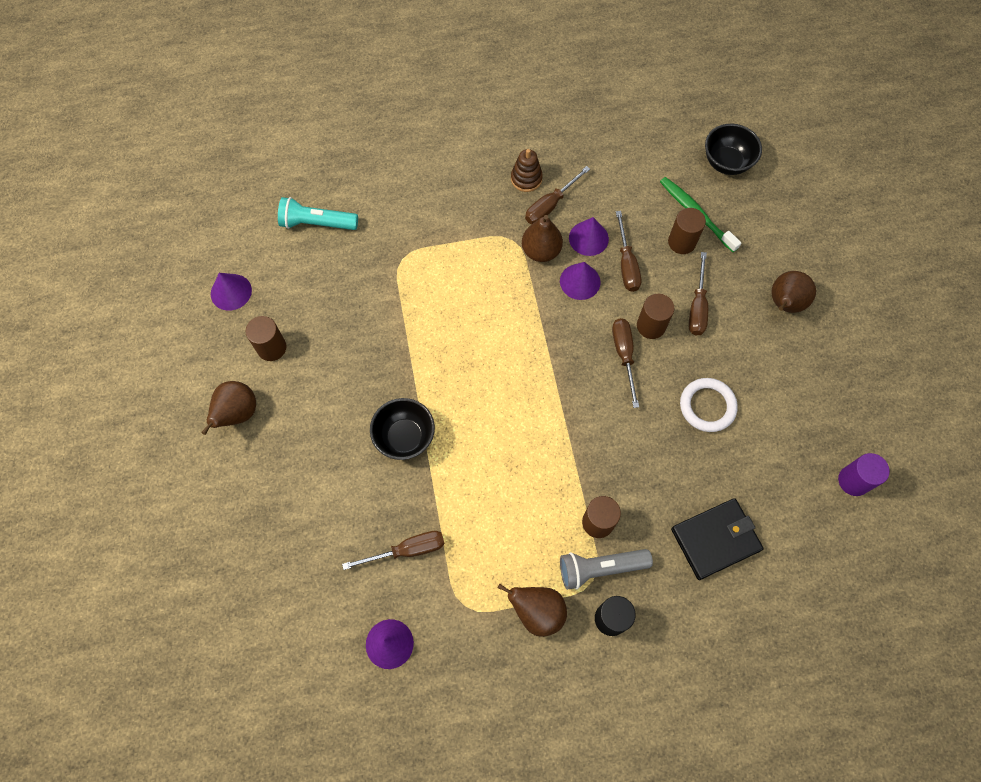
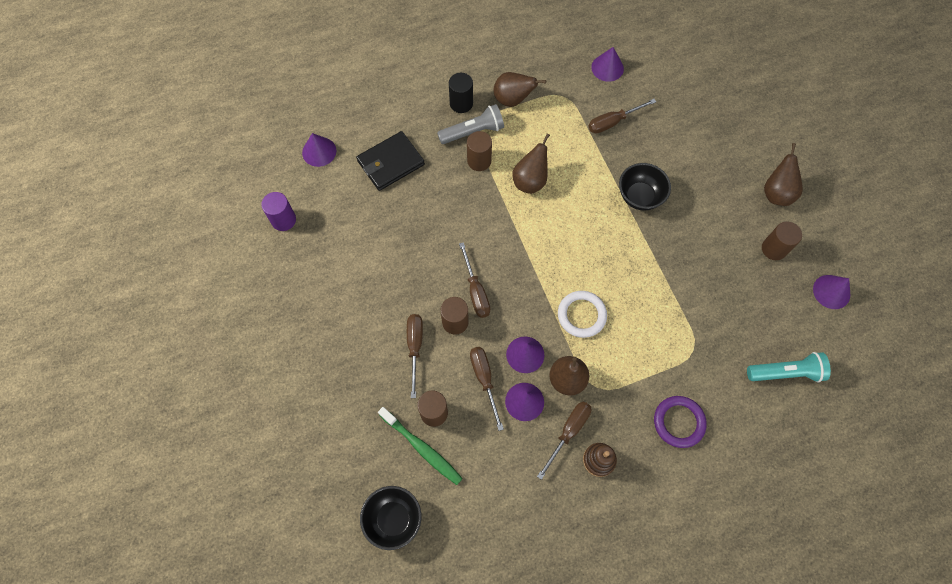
camera: 170 degrees right, 0 degrees up
(440, 197) = (678, 422): none -> purple ring
(707, 406) = (401, 259): white ring -> white ring (581, 315)
(784, 304) = (335, 363): brown pear -> brown pear (530, 181)
(812, 574) = (319, 151): none -> purple cone

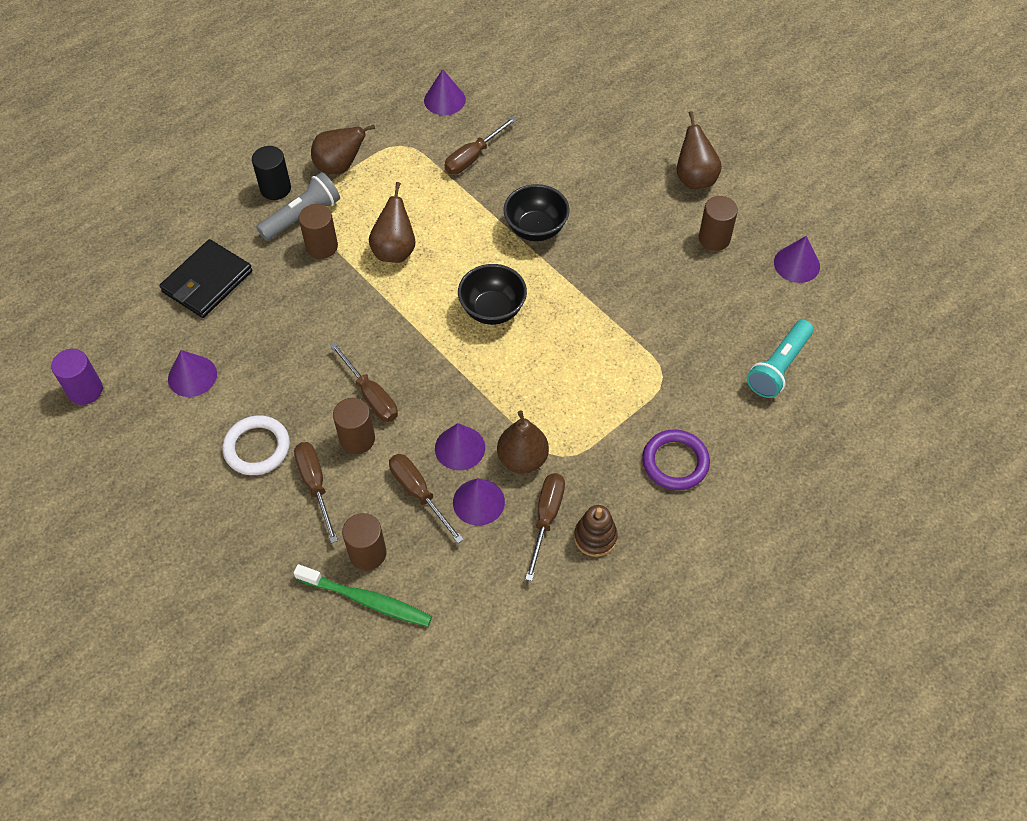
camera: 20 degrees left, 10 degrees down
(319, 151) = (106, 296): purple cone -> purple cone (192, 376)
(393, 519) = (359, 697): black bowl -> black bowl (492, 310)
(581, 315) = (513, 381): white ring -> white ring (257, 448)
(786, 372) = (778, 367): turquoise flashlight -> turquoise flashlight turned 150 degrees clockwise

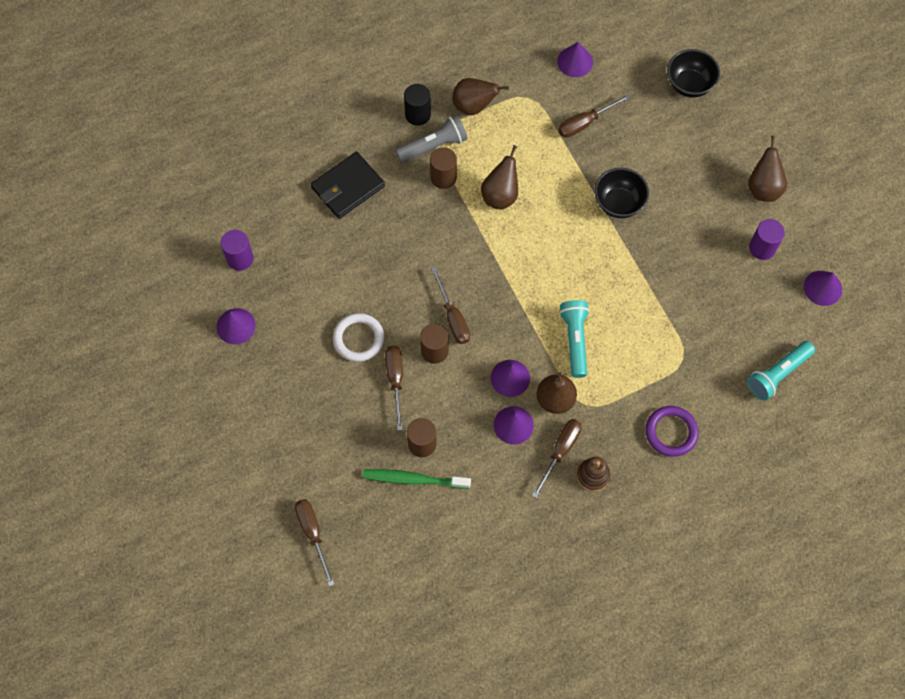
camera: 15 degrees right, 10 degrees up
(192, 376) = (321, 266): purple cone -> purple cone (236, 326)
(367, 600) = (413, 479): green toothbrush -> green toothbrush turned 150 degrees clockwise
(419, 493) = (470, 406): brown screwdriver -> brown screwdriver (313, 533)
(492, 310) = (565, 267): black bowl -> black bowl (689, 84)
(527, 386) = (575, 340): none -> turquoise flashlight
(714, 238) = (762, 248): brown cylinder -> purple cylinder

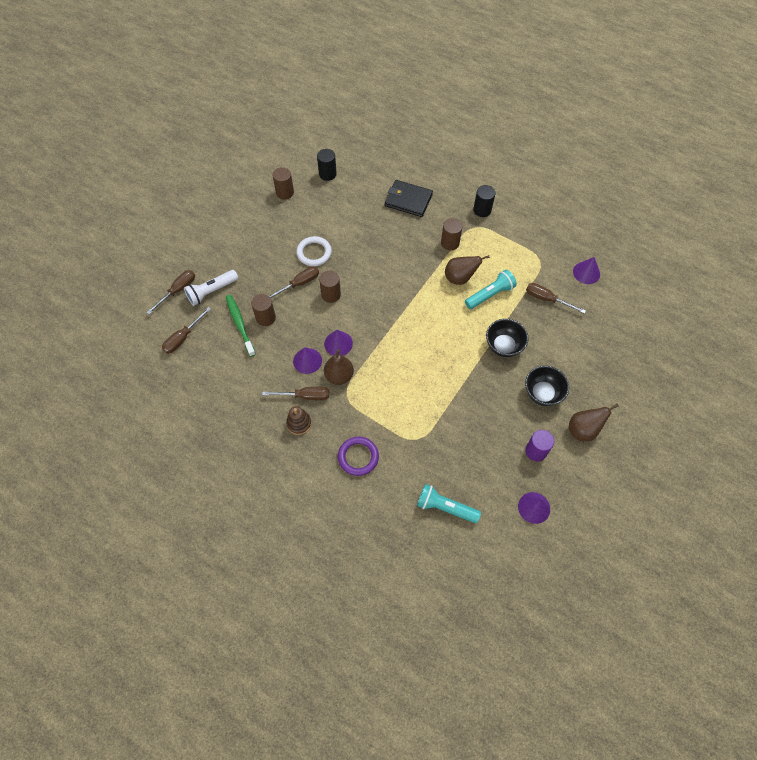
camera: 60 degrees right, 5 degrees down
(236, 326) = (285, 192): purple cone -> brown cylinder
(240, 258) = (327, 174): purple cylinder -> black cylinder
(341, 491) = (211, 291): none -> white flashlight
(434, 146) = (467, 228): grey flashlight -> none
(453, 317) = (359, 293): brown screwdriver -> brown screwdriver (183, 338)
(474, 106) = (510, 235): brown pear -> none
(575, 340) = (388, 367): turquoise flashlight -> turquoise flashlight (490, 295)
(689, 84) = (625, 346): black bowl -> black bowl (542, 393)

